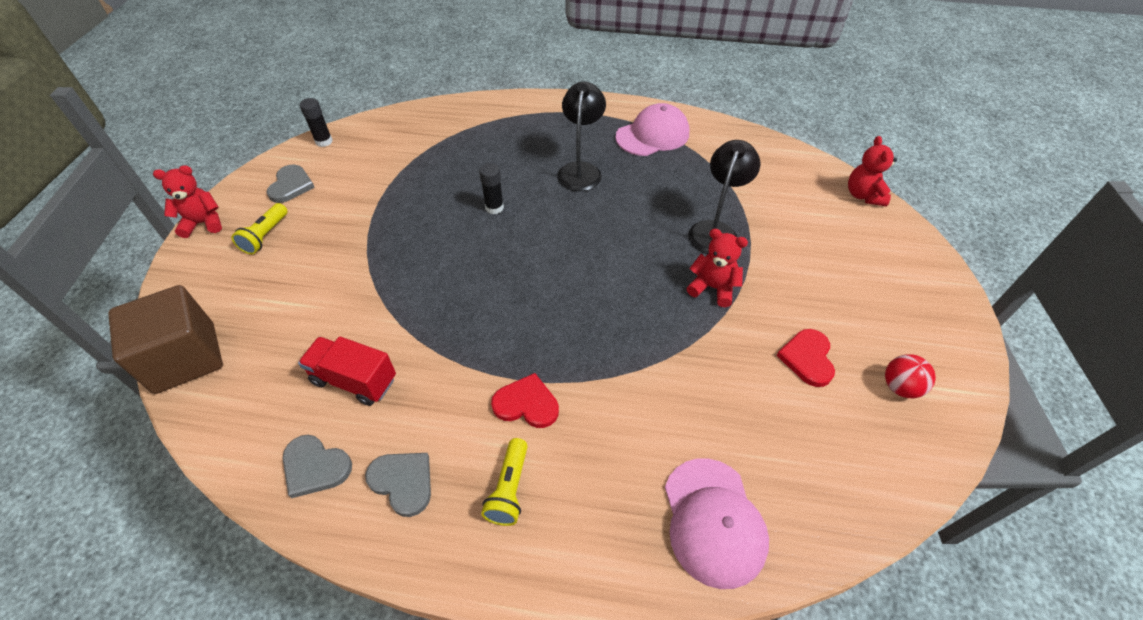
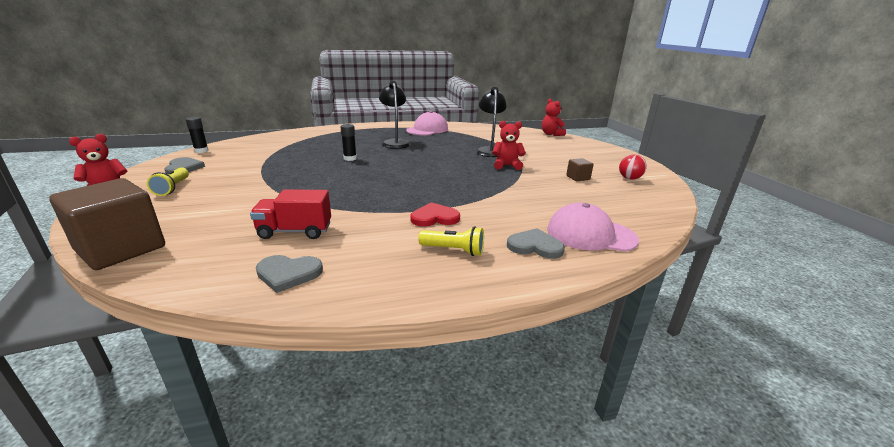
camera: 25 degrees left, 25 degrees down
(403, 482) = (371, 264): grey heart -> grey heart (535, 246)
(509, 489) = (453, 250): yellow flashlight -> yellow flashlight turned 60 degrees counterclockwise
(713, 521) = (590, 234): pink cap -> pink cap turned 135 degrees clockwise
(807, 358) = (578, 178): red heart -> brown cube

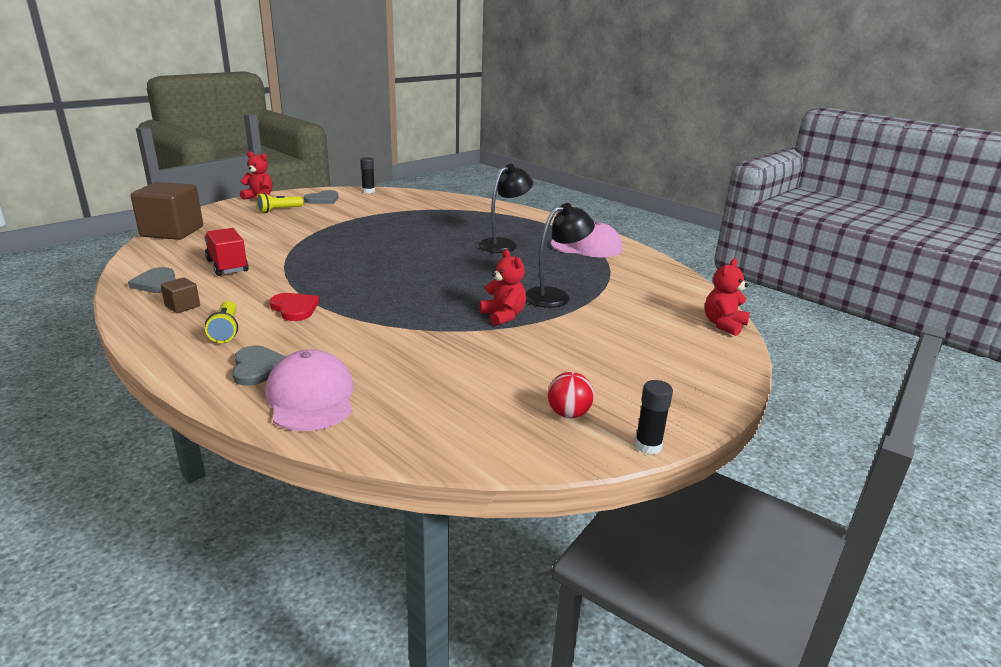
camera: 60 degrees right, 0 degrees up
(350, 158) = (419, 240): black glue stick -> black glue stick (648, 446)
(578, 178) = (516, 370): brown cube -> brown cube (182, 306)

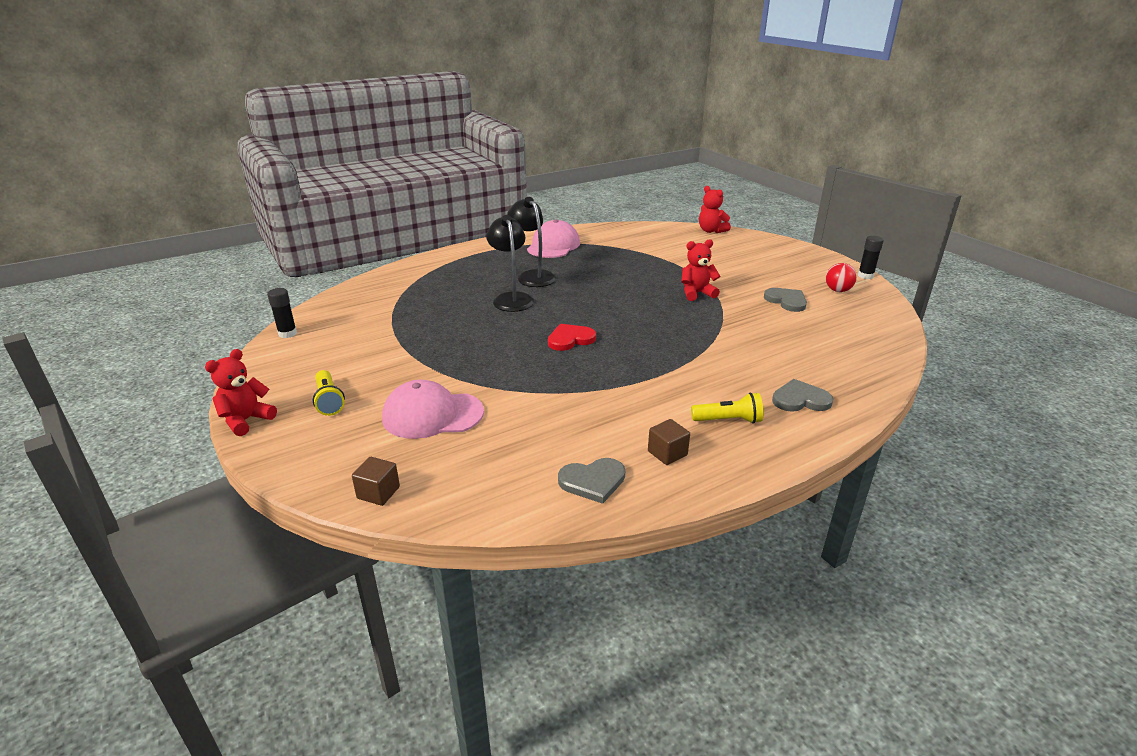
camera: 75 degrees left, 5 degrees up
(172, 232) = (378, 493): brown cube -> brown cube, size x0.44
(227, 266) = (546, 431): red truck -> none
(294, 308) = (677, 384): red heart -> red heart (570, 339)
(311, 397) = (842, 375): pink cap -> pink cap (432, 415)
(323, 199) = (301, 367): grey heart -> grey heart (786, 301)
(555, 296) = (659, 271): black lamp -> black lamp (511, 298)

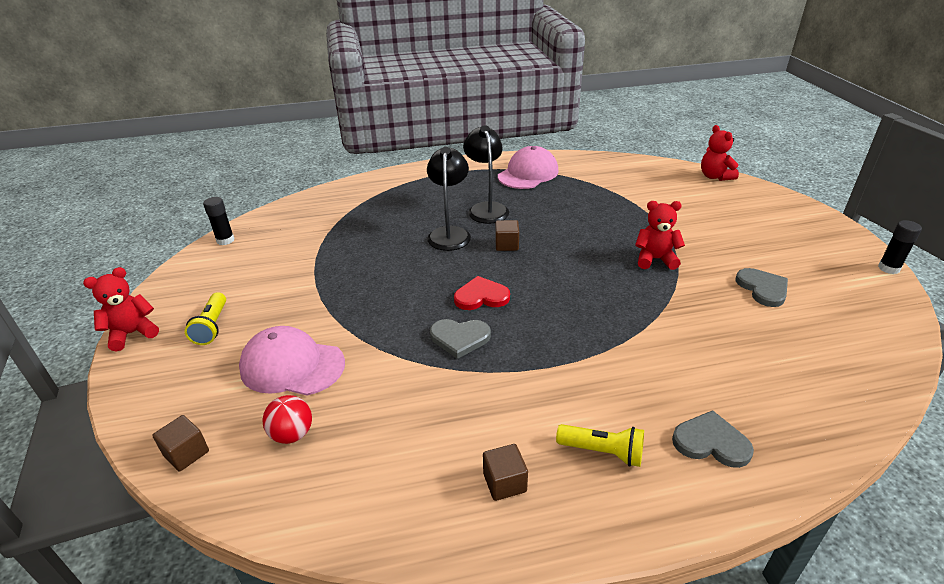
camera: 20 degrees right, 5 degrees up
(568, 300) = (507, 245): none -> brown cube
(593, 481) = (400, 500): grey heart -> grey heart (460, 338)
(838, 290) = (839, 284): red ball -> red ball (292, 434)

